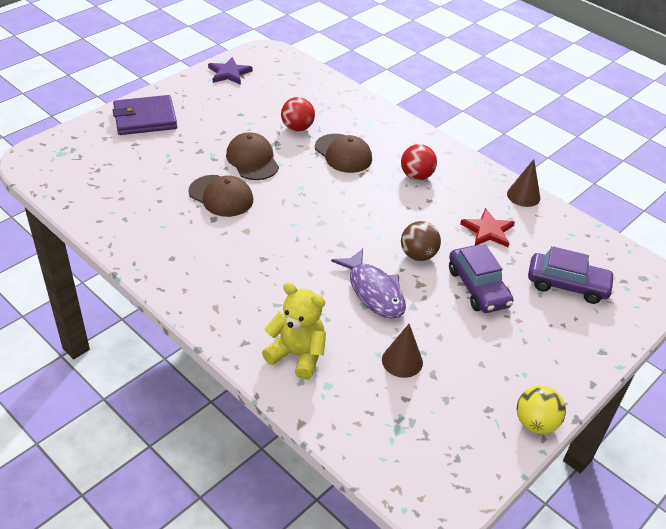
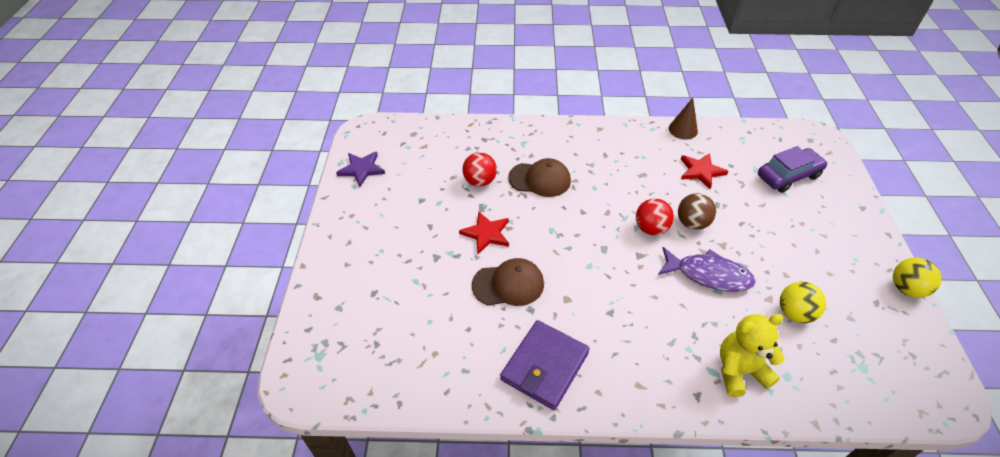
camera: 40 degrees left, 5 degrees up
(145, 118) = (349, 262): purple wallet -> purple wallet (544, 366)
(252, 160) = (486, 234): brown cap -> red star
(402, 361) = (794, 313): brown cone -> yellow ball
(416, 176) = (608, 162): red ball -> red ball (651, 228)
(478, 287) = (753, 218): purple car -> none

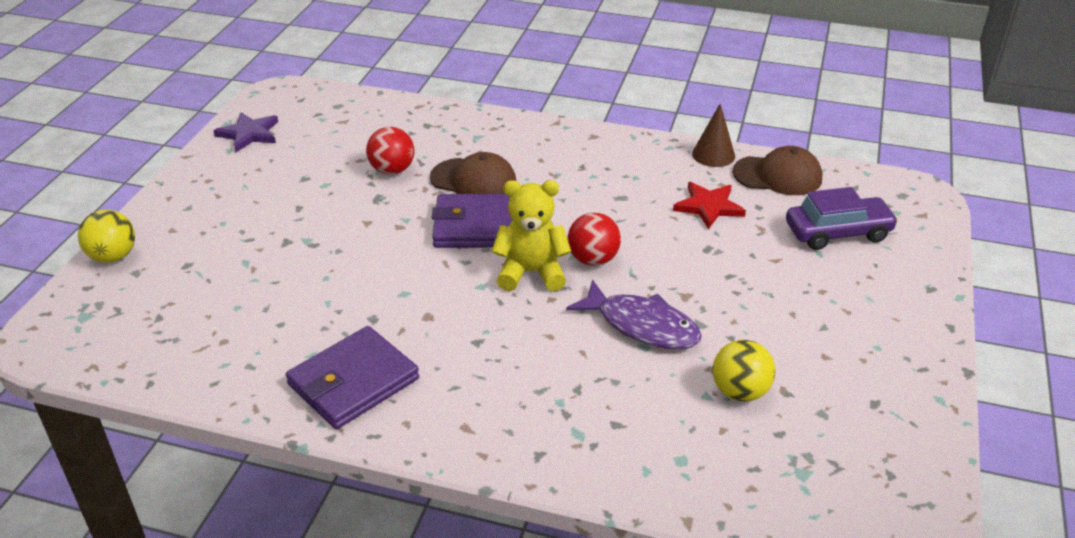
camera: 15 degrees right, 10 degrees down
(486, 234) = (365, 228): red star -> none
(508, 284) = (360, 287): brown cap -> brown cap (778, 175)
(562, 216) = (478, 226): none -> purple wallet
(692, 223) = (656, 263): brown ball -> none
(739, 371) = (615, 440): yellow teddy bear -> yellow teddy bear (531, 272)
(906, 289) = (933, 396): yellow ball -> yellow ball (113, 256)

